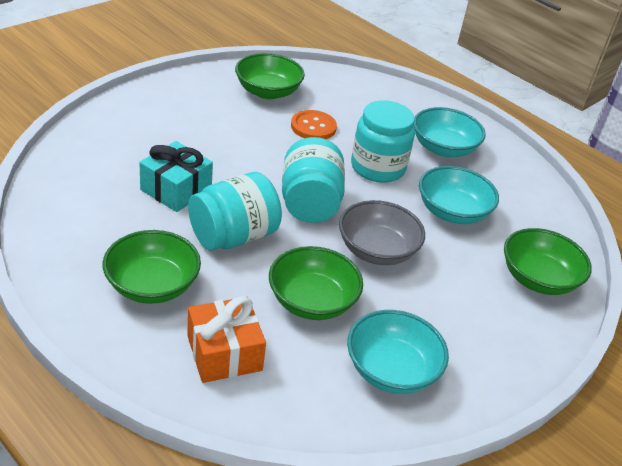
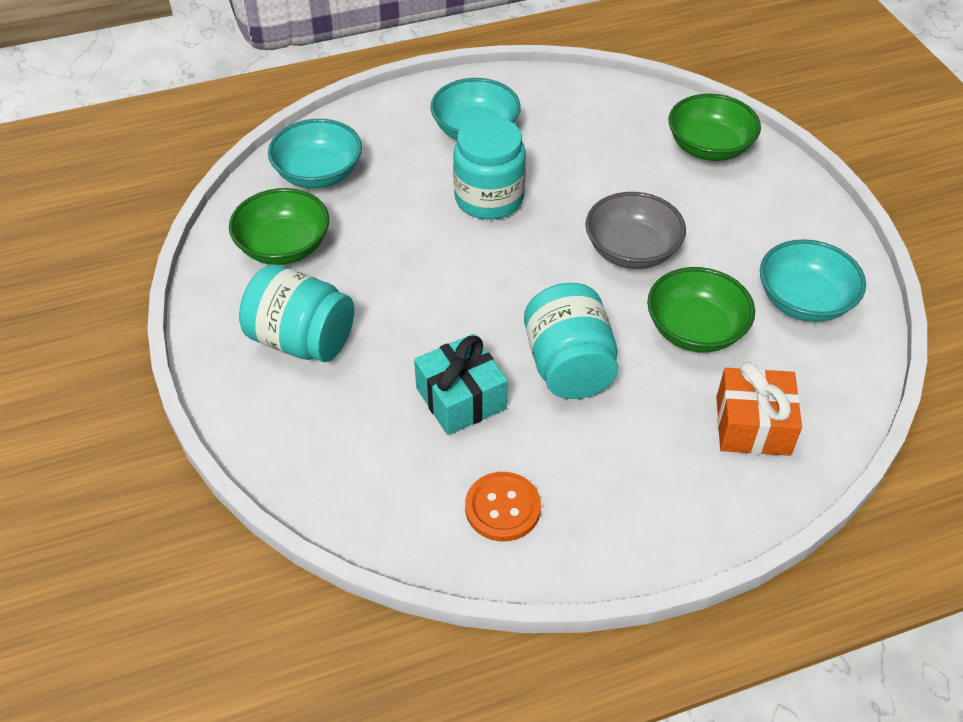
camera: 60 degrees left, 10 degrees up
(152, 285) = (632, 464): green bowl -> none
(310, 203) = (533, 279): turquoise jar -> turquoise jar (302, 340)
(313, 127) = (384, 227): orange button -> orange button (502, 508)
(452, 212) = (589, 168): turquoise bowl -> turquoise bowl (318, 173)

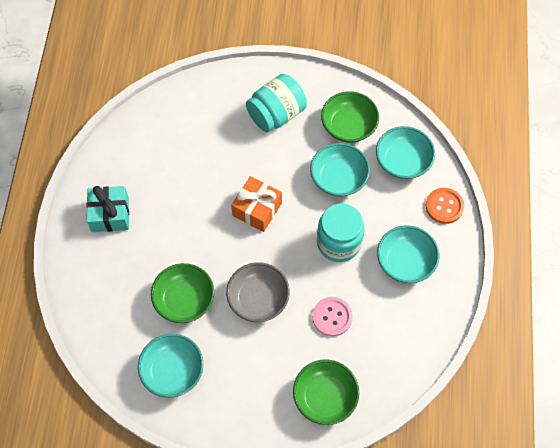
camera: 115 degrees right, 15 degrees up
(384, 229) = (338, 178): none -> turquoise bowl
(461, 398) = (202, 168): turquoise gift -> turquoise gift (110, 214)
(502, 508) = (132, 160): orange button -> orange button (444, 206)
(569, 366) = (194, 225): turquoise jar -> none
(602, 172) = (332, 317): none -> pink button
(753, 426) = (111, 291): orange gift -> orange gift (257, 209)

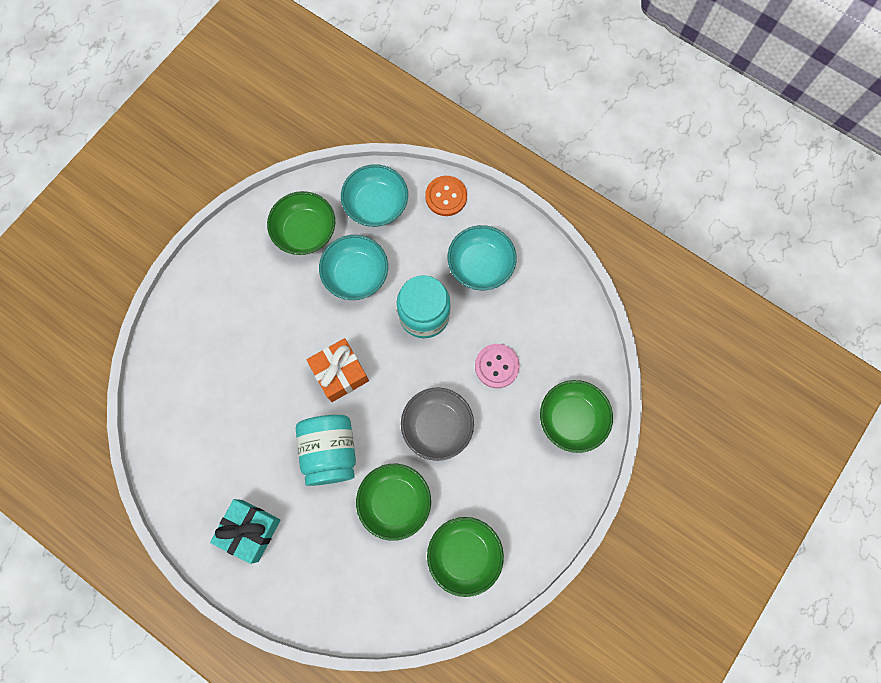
camera: 60 degrees left, 10 degrees up
(173, 371) = (464, 555): turquoise bowl -> green bowl
(276, 114) = (245, 293): turquoise jar -> turquoise jar (330, 452)

